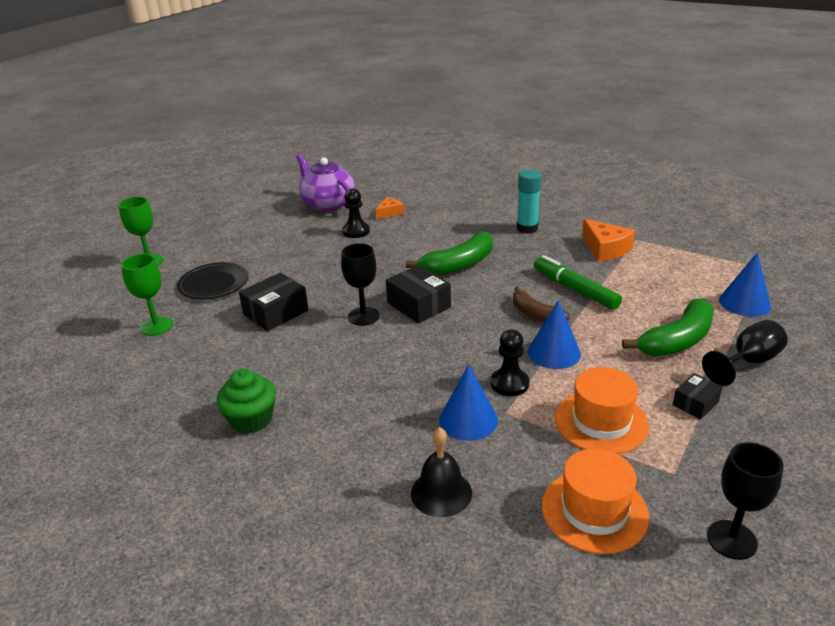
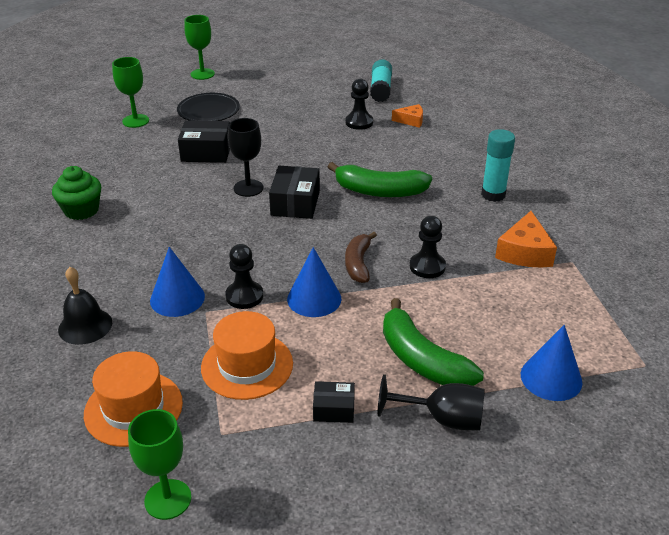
camera: 45 degrees right, 5 degrees up
(327, 203) = (381, 89): purple teapot -> turquoise glue stick
(575, 289) = (427, 266): green marker -> black pawn
(677, 340) = (422, 360): green banana -> green banana turned 45 degrees clockwise
(731, 540) = (168, 499): black goblet -> green goblet

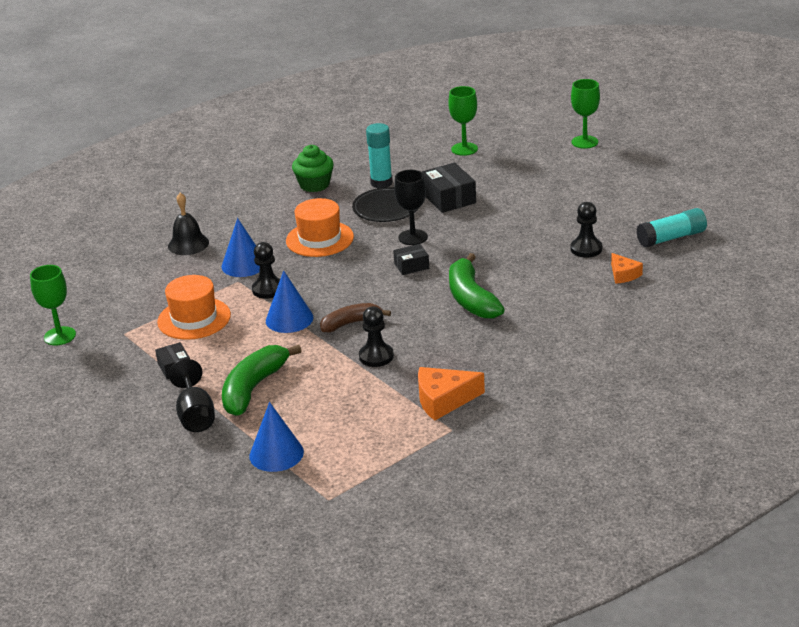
camera: 65 degrees right, 5 degrees down
(133, 408) = (125, 294): orange hat -> orange hat (319, 239)
(208, 111) = (520, 172): black plate -> black plate (386, 208)
(295, 203) = (411, 266): black box -> black box, size x0.59
(493, 195) = (527, 359): turquoise glue stick -> turquoise glue stick (381, 183)

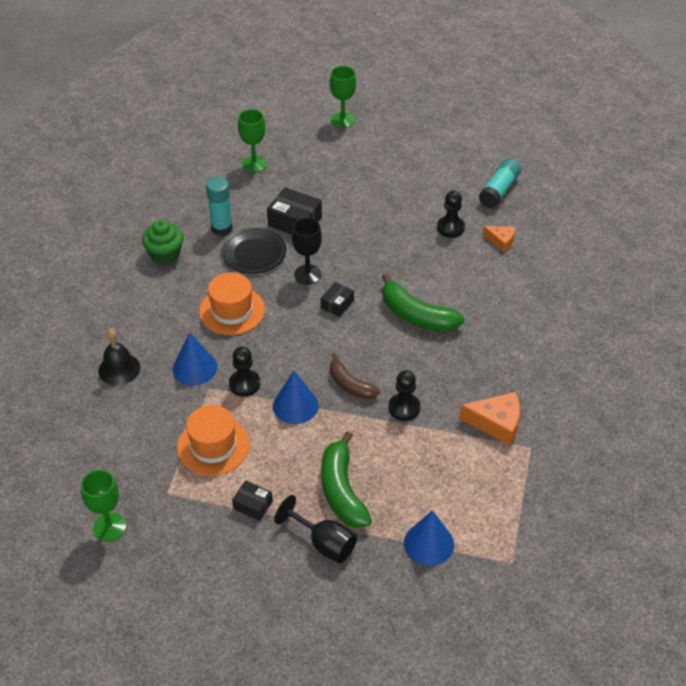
camera: 40 degrees left, 15 degrees up
(351, 323) = (350, 385): brown banana -> brown banana turned 75 degrees counterclockwise
(443, 400) = (496, 423): orange cheese -> orange cheese turned 120 degrees counterclockwise

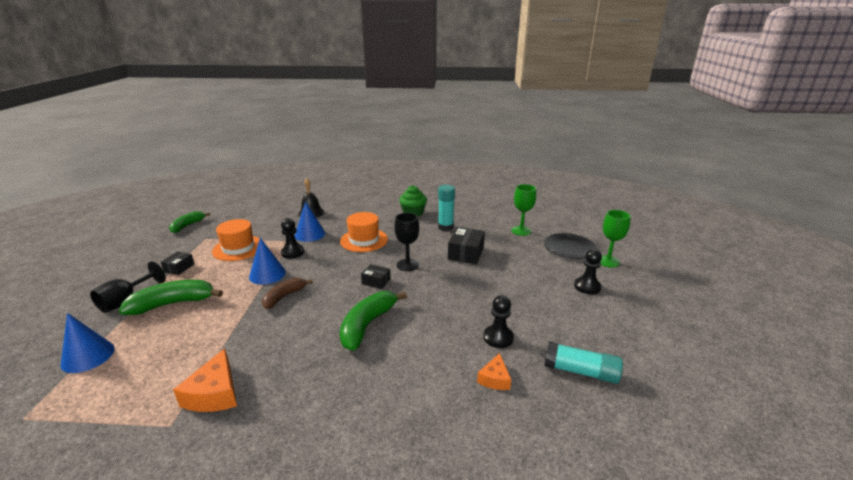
camera: 80 degrees right, 20 degrees down
(109, 527) = (187, 226): green goblet -> green banana
(254, 253) = (424, 241): black plate -> black plate (569, 248)
(404, 408) = (252, 328): black pawn -> black pawn (587, 287)

